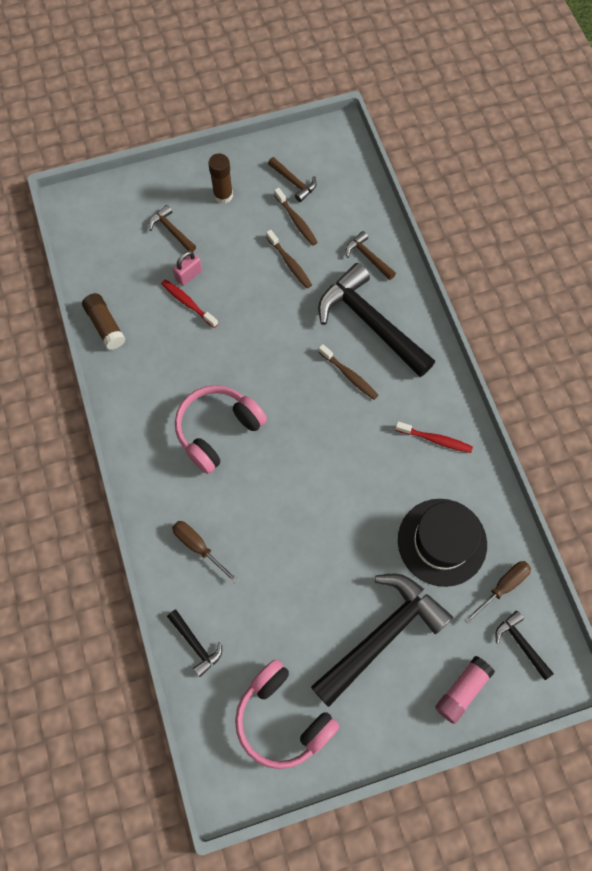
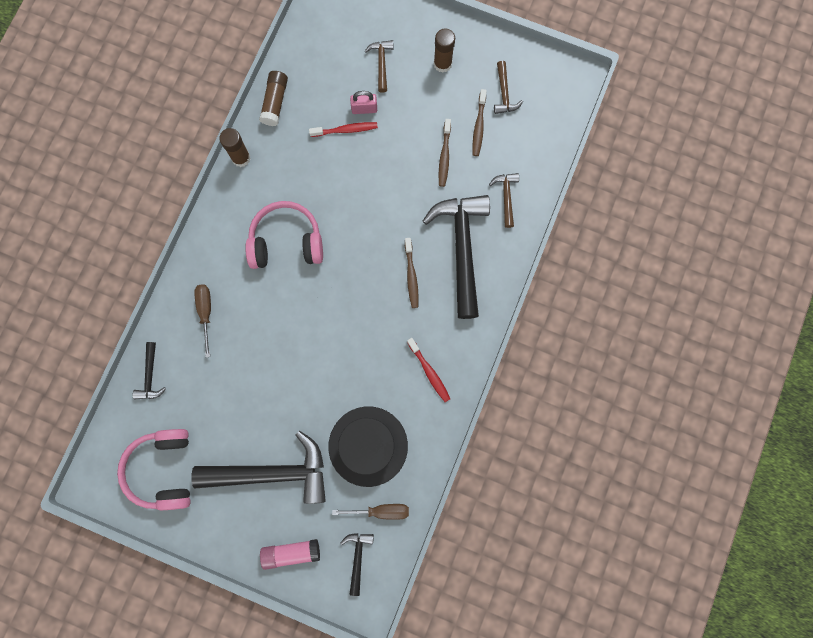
camera: 40 degrees right, 10 degrees up
(115, 393) = (241, 158): none -> brown glue stick
(188, 303) = (345, 130): red toothbrush -> red toothbrush turned 90 degrees clockwise

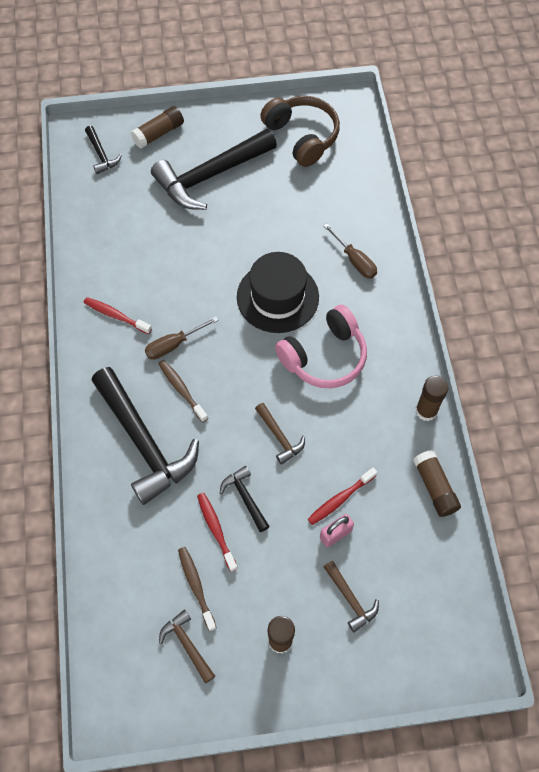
camera: 150 degrees right, 15 degrees down
(150, 376) = (364, 191): black hammer -> black hammer (245, 497)
(163, 469) = (302, 136): pink headphones -> brown headphones
(291, 552) = (159, 133): pink glue stick -> brown glue stick
(368, 446) = (139, 232): black hat -> black hat (277, 297)
(380, 511) = (100, 193): brown screwdriver -> brown screwdriver (173, 345)
(444, 156) = (216, 530): brown toothbrush -> red toothbrush
(506, 197) = (124, 522): brown hammer -> brown hammer (279, 437)

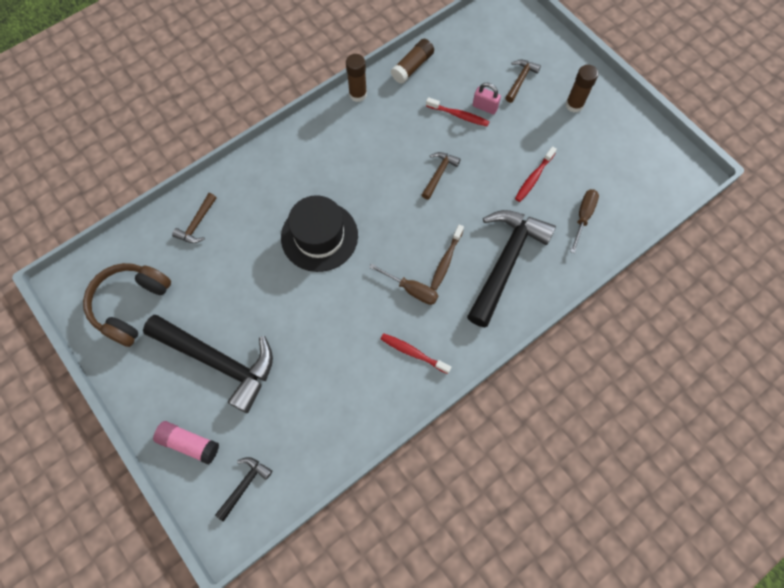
camera: 120 degrees left, 5 degrees up
(116, 315) = (413, 353): red toothbrush -> red toothbrush turned 120 degrees clockwise
(159, 133) = (189, 443): brown glue stick -> pink glue stick
(187, 644) = (617, 154): brown hammer -> brown hammer (197, 224)
(196, 586) = (579, 169): brown toothbrush -> none
(245, 497) = (498, 172): black hammer -> none
(324, 356) = (354, 177): pink headphones -> none
(354, 260) = (251, 197): brown screwdriver -> brown screwdriver (583, 217)

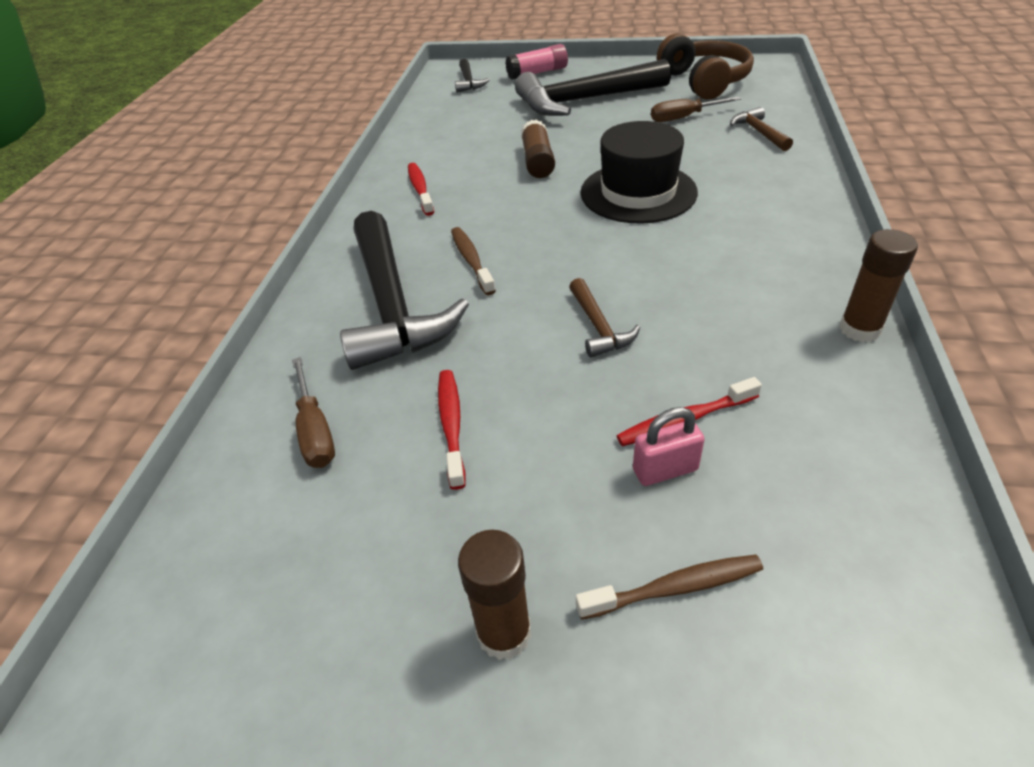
camera: 140 degrees right, 25 degrees down
(411, 289) = (480, 219): brown screwdriver -> brown screwdriver (684, 117)
(412, 67) = (874, 433): brown glue stick -> brown glue stick (537, 161)
(413, 353) = (420, 189): red toothbrush -> red toothbrush turned 90 degrees counterclockwise
(520, 80) = (675, 588): brown hammer -> brown toothbrush

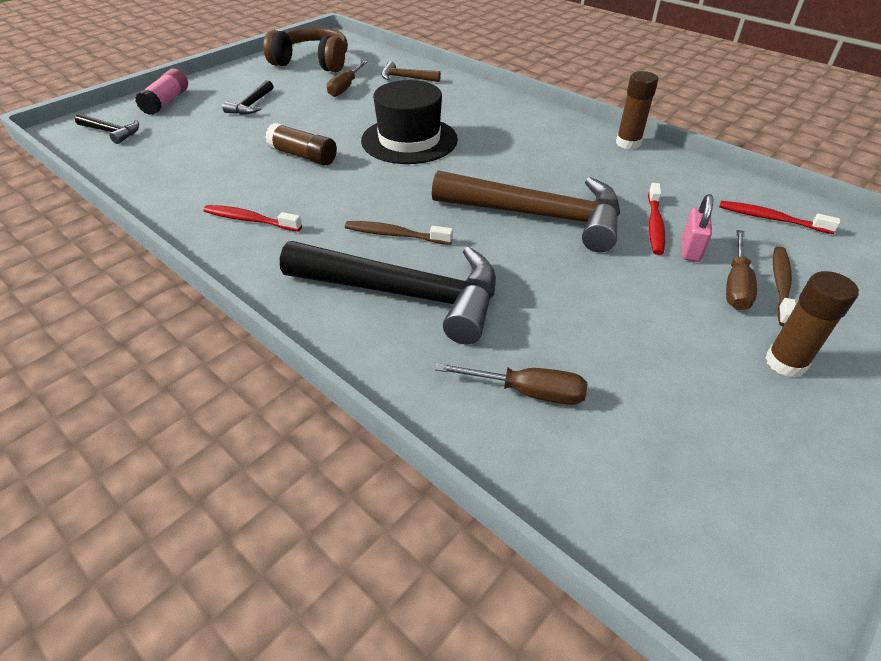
camera: 60 degrees left, 0 degrees up
(451, 425) = (582, 316): red toothbrush -> red toothbrush (770, 219)
(584, 101) = (251, 105): black hammer -> black hammer, size x0.45
(599, 327) = (539, 216): brown hammer -> brown hammer, size x2.21
(628, 538) = (736, 285): none -> brown screwdriver

